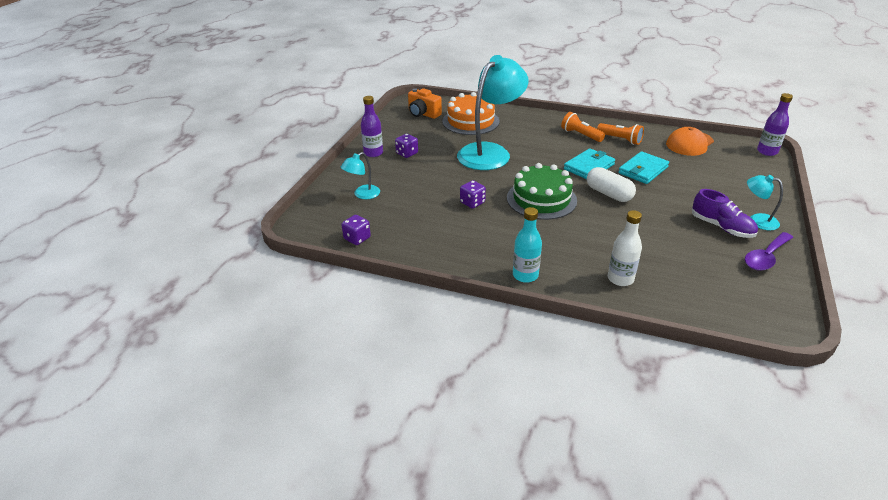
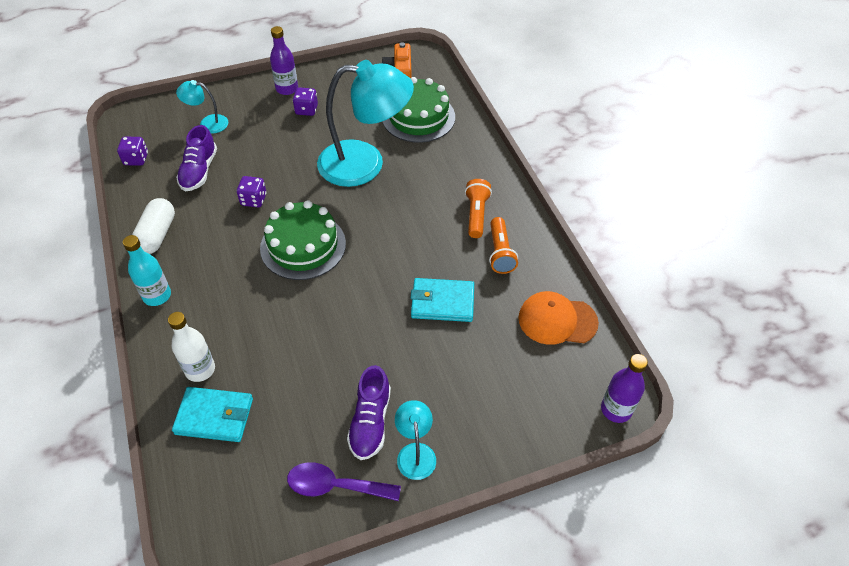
camera: 50 degrees right, 15 degrees up
(411, 215) = (199, 171): none -> purple shoe
(470, 121) = (418, 117): orange cake -> green cake
(589, 167) = (406, 253): turquoise wallet -> turquoise wallet (214, 416)
(609, 194) = (360, 294): white capsule -> white capsule (157, 235)

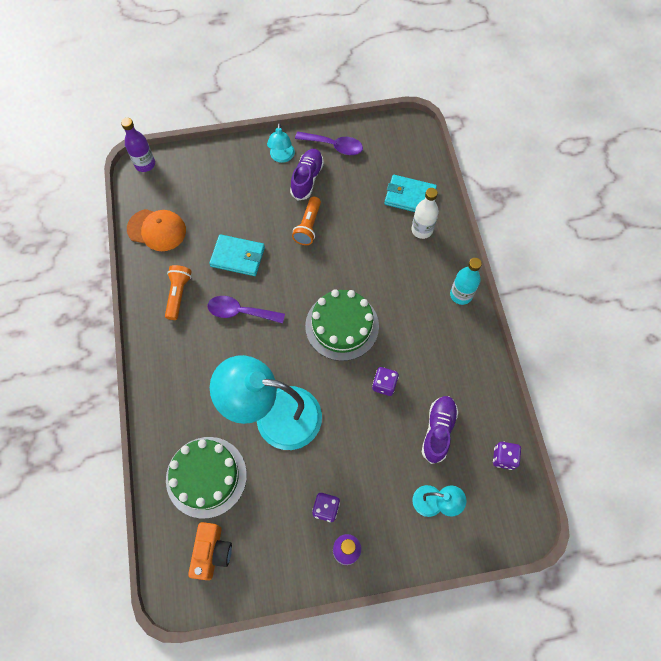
camera: 170 degrees left, 15 degrees up
(157, 235) = (469, 357): white capsule -> none
(423, 245) = (240, 312): none -> purple spoon
(476, 214) = (185, 337): orange flashlight -> orange flashlight (308, 226)

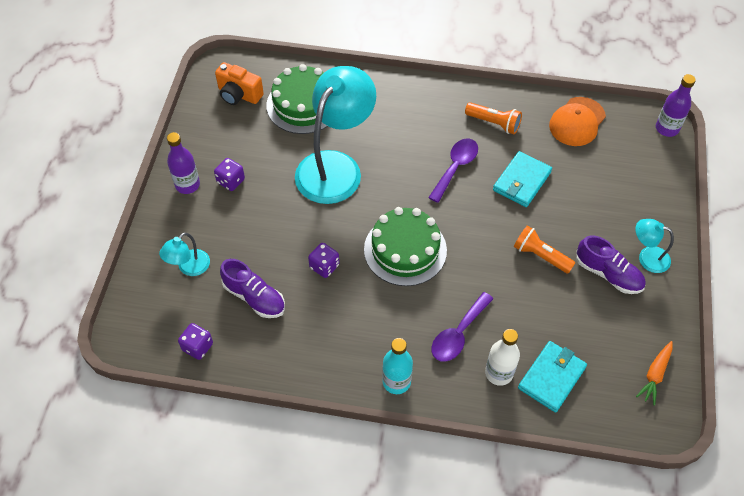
camera: 110 degrees right, 10 degrees down
(334, 146) = (652, 318): purple spoon -> purple spoon (458, 334)
(379, 137) = (655, 374): none -> orange carrot

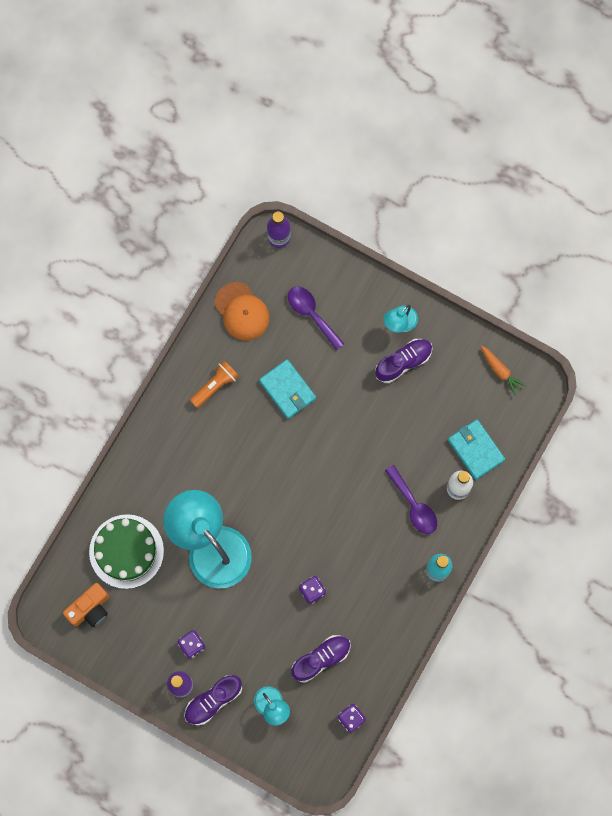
camera: 70 degrees left, 20 degrees up
(180, 215) = (213, 700): none -> purple shoe
(405, 250) = (320, 517): green cake -> none
(455, 167) = (251, 440): purple spoon -> purple spoon (311, 314)
(540, 256) = (367, 408): orange flashlight -> none

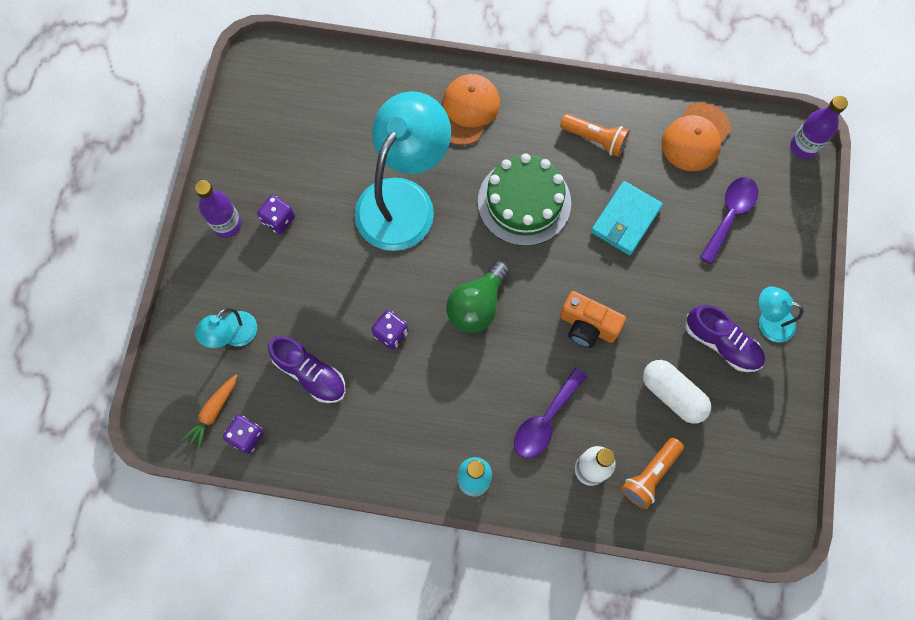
camera: 70 degrees right, 5 degrees down
(90, 608) = (285, 99): orange camera -> orange camera (587, 326)
(126, 551) = (364, 113): green cake -> green cake (524, 202)
(154, 472) = (467, 111): none -> orange cap
(213, 700) = (220, 266): purple shoe -> none
(313, 522) = (477, 305): none -> green light bulb
(427, 411) = (672, 394): none -> white capsule
(476, 449) = (650, 475): turquoise wallet -> orange flashlight
(500, 371) = (767, 471): orange carrot -> orange carrot (213, 412)

